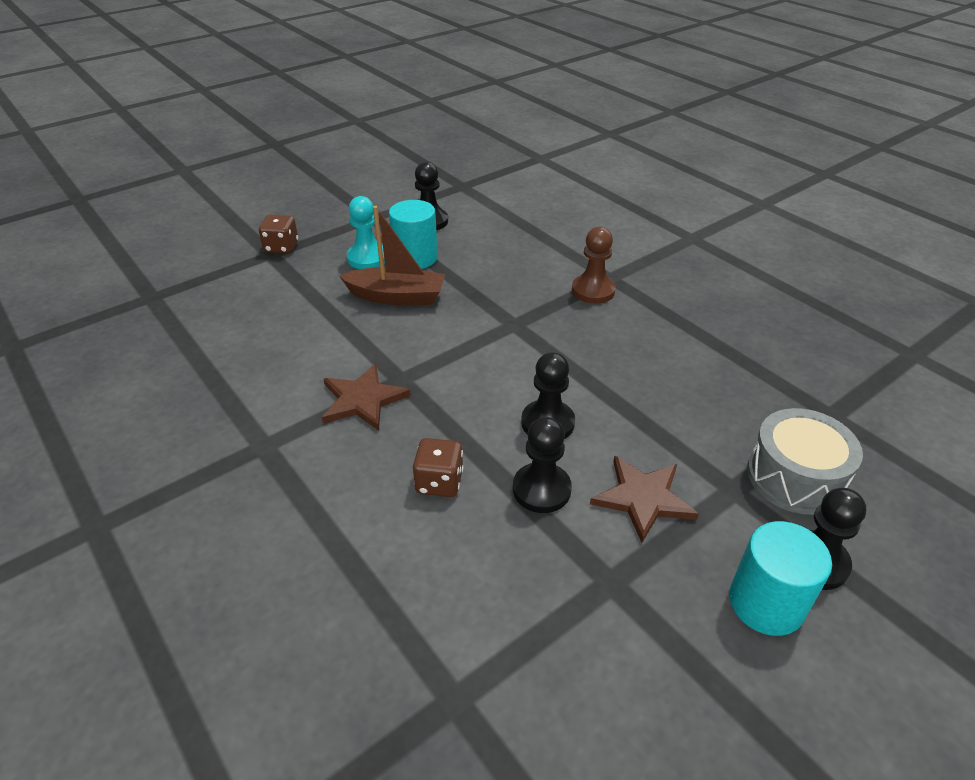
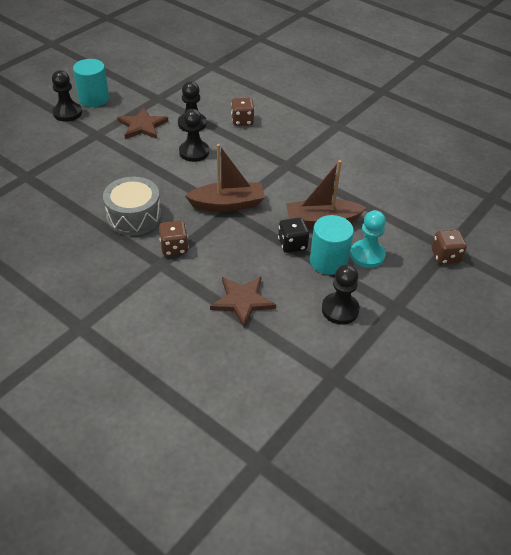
camera: 165 degrees right, 5 degrees up
(363, 400) = (301, 151): brown star -> brown star (242, 301)
(448, 277) = (292, 244): none -> black dice
(513, 332) = (227, 204): none -> brown boat
(593, 291) = (174, 248): brown pawn -> brown dice
(795, 477) = (62, 143): grey drum -> grey drum (134, 216)

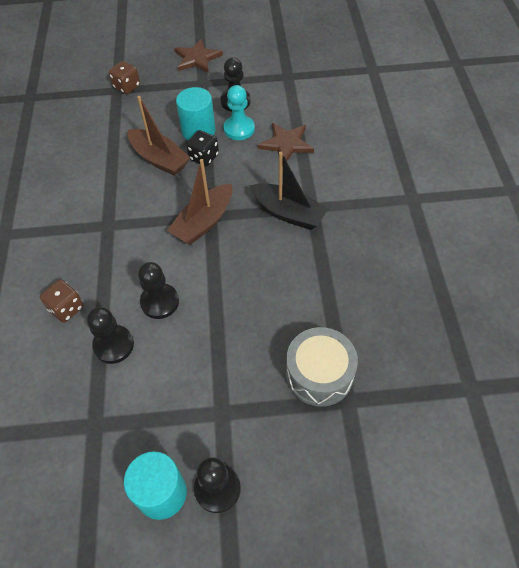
camera: 130 degrees left, 10 degrees up
(134, 216) = (289, 265): grey drum -> grey drum (319, 374)
(142, 126) = (162, 385): brown star -> brown star (197, 58)
(174, 248) = (288, 213): brown dice -> black boat
(227, 204) = (204, 222): brown boat -> brown boat turned 90 degrees counterclockwise
(367, 255) = (169, 118): turquoise pawn -> turquoise pawn (239, 129)

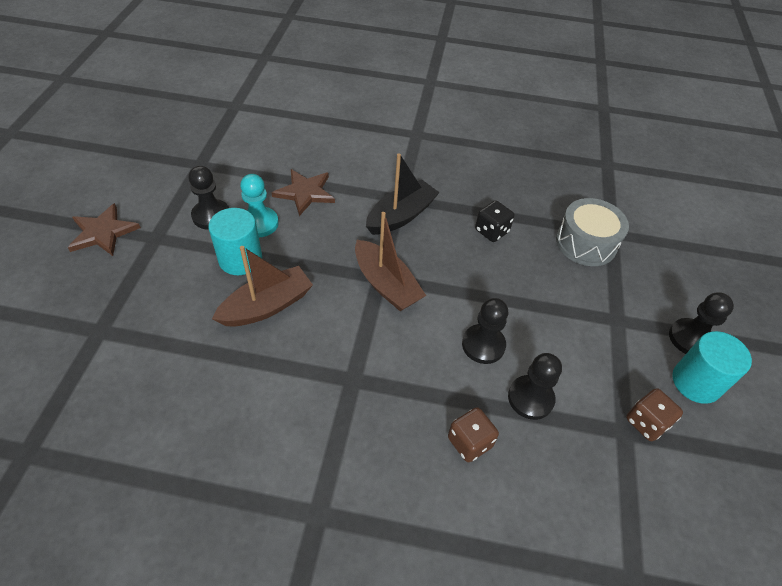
camera: 80 degrees left, 5 degrees down
(127, 87) = (102, 317): brown dice -> brown dice (646, 422)
(204, 157) = (287, 263): black dice -> black dice (491, 231)

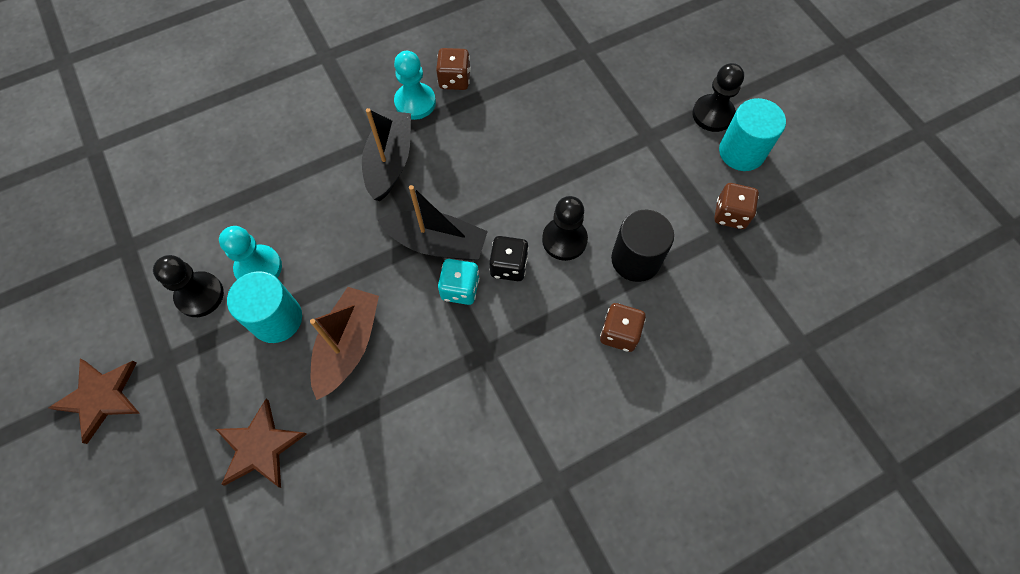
camera: 35 degrees left, 15 degrees up
(305, 192) = (273, 201): brown star -> brown star (260, 446)
(375, 324) = (460, 289): none -> turquoise dice
(386, 284) = (437, 243): brown boat -> black boat
(451, 192) = (415, 102): none -> turquoise pawn
(491, 231) = (484, 120): black dice -> black dice (509, 266)
(492, 195) = (454, 80): none -> brown dice
(530, 398) = (635, 259): black pawn -> black cylinder
(586, 243) = (572, 76): grey drum -> none

